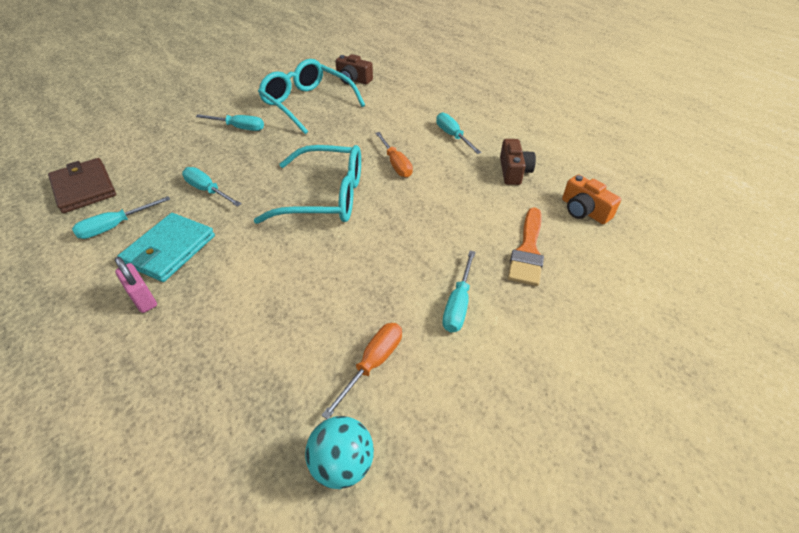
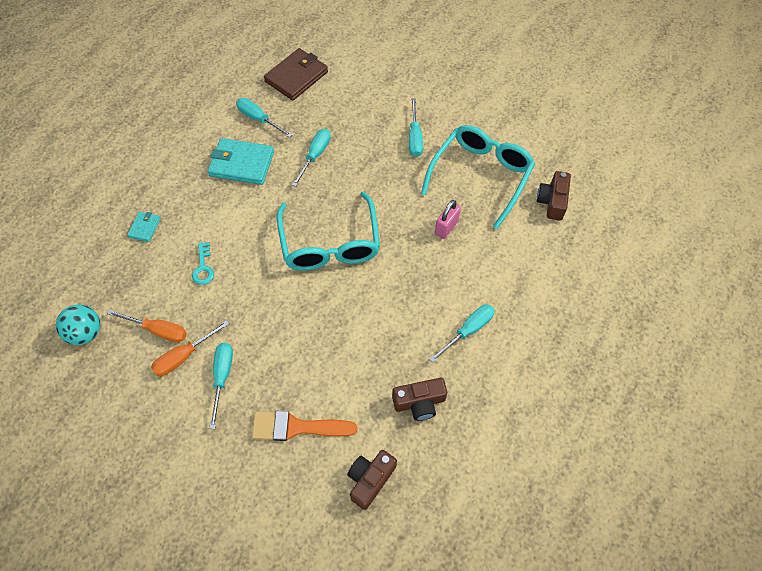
camera: 75 degrees right, 15 degrees up
(143, 299) = (192, 172): pink padlock -> pink padlock (446, 228)
(197, 365) = (145, 227): none -> turquoise wallet
(300, 305) = (203, 267): none -> turquoise key
(396, 164) = (397, 287): orange screwdriver -> orange screwdriver (184, 356)
(458, 304) = (222, 377): turquoise screwdriver -> turquoise screwdriver turned 90 degrees clockwise
(584, 210) = (370, 480): orange camera -> brown camera

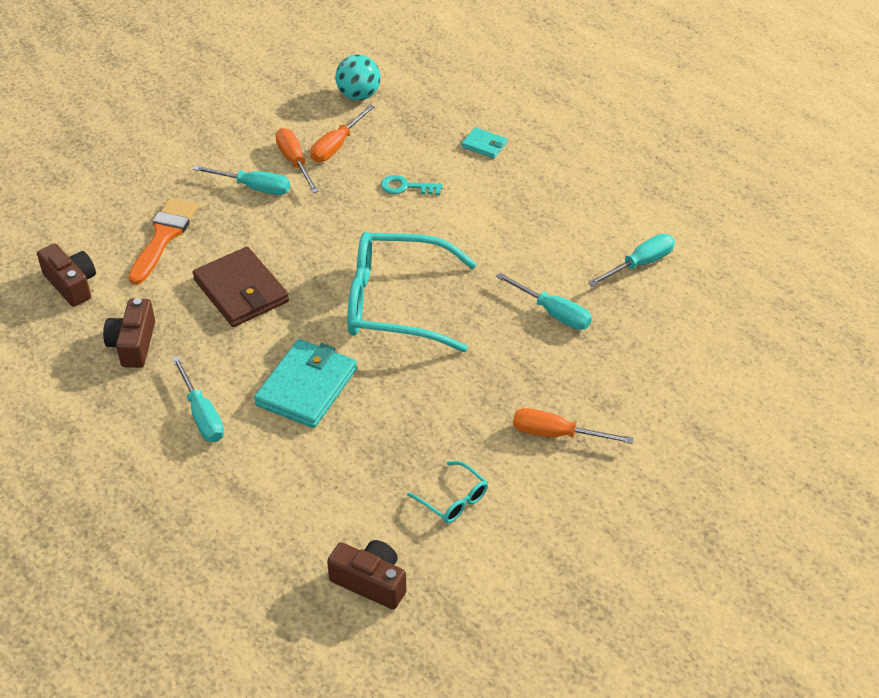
camera: 105 degrees right, 15 degrees down
(241, 164) = (560, 237): turquoise wallet -> turquoise wallet (306, 387)
(296, 77) = (721, 317): brown wallet -> brown wallet (241, 291)
(415, 137) = (557, 434): turquoise screwdriver -> orange screwdriver
(446, 228) = (373, 432): pink padlock -> none
(481, 176) = (453, 500): turquoise glasses -> turquoise glasses, size x0.43

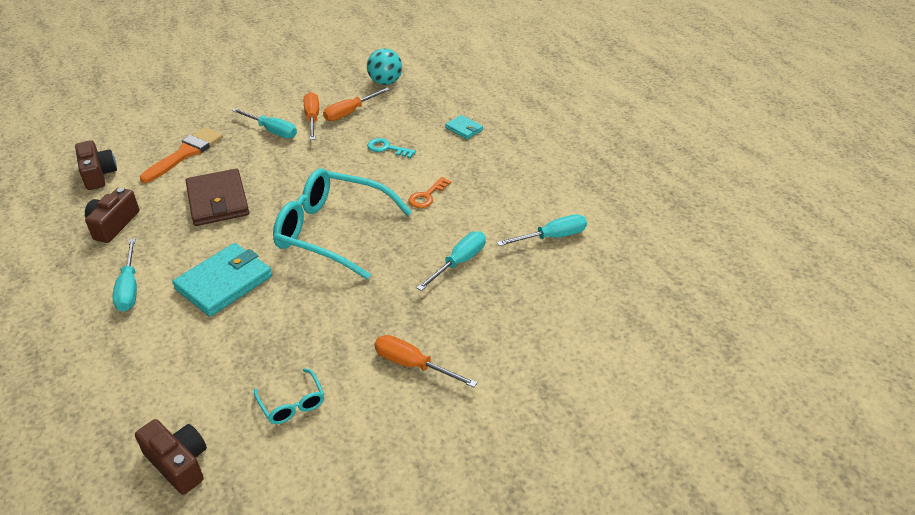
camera: 15 degrees right, 5 degrees down
(481, 240) = (427, 196): none -> orange key
(553, 313) = (459, 262): turquoise screwdriver -> turquoise screwdriver turned 105 degrees counterclockwise

